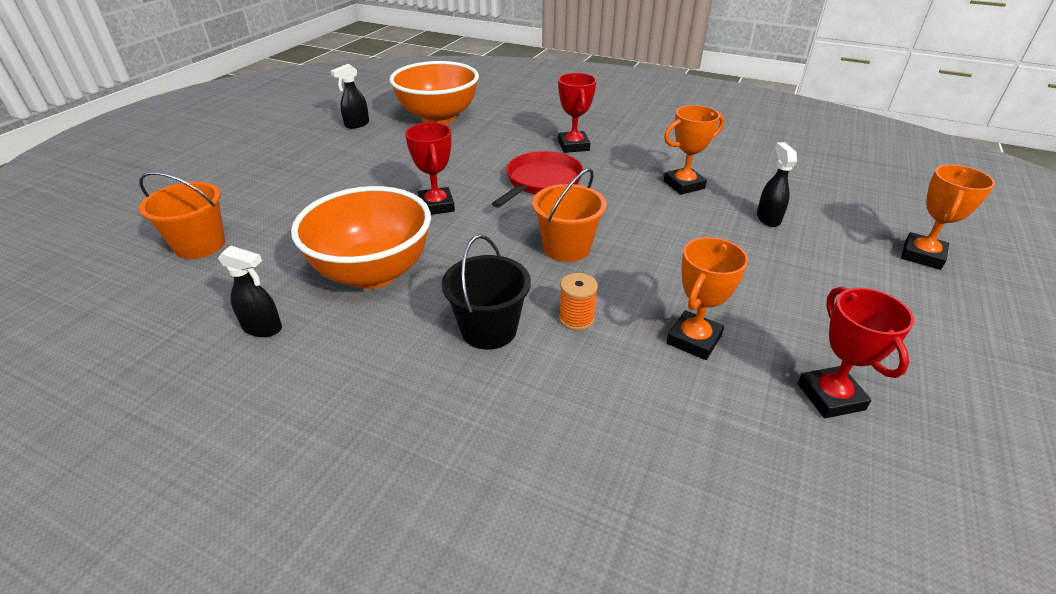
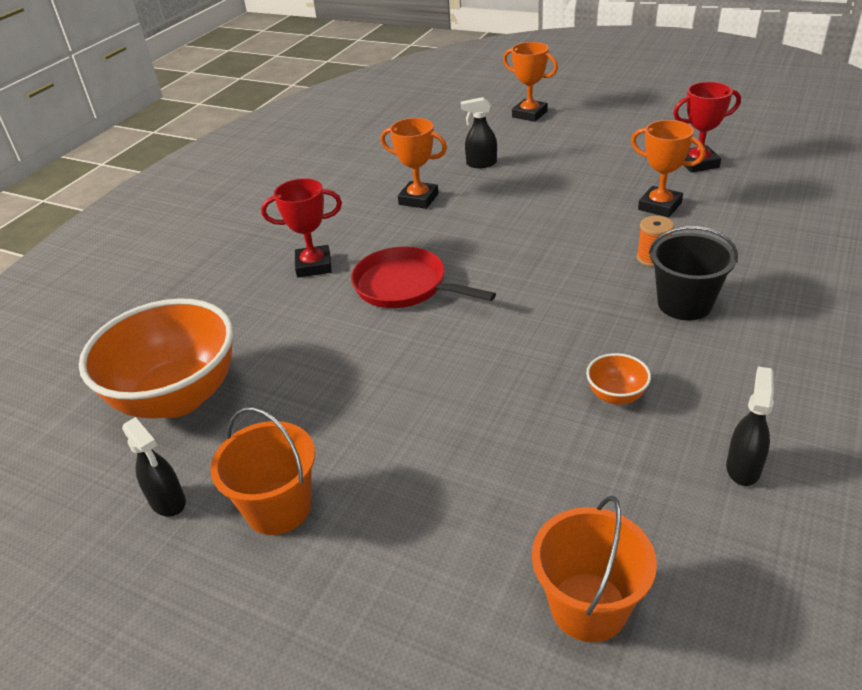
camera: 85 degrees left, 0 degrees up
(373, 273) = (616, 396): orange bowl -> orange bowl, size x0.40
(436, 206) = (461, 364): red trophy -> none
(566, 248) = (543, 265): orange bucket -> orange bucket (278, 507)
(684, 185) = (418, 199): orange trophy -> orange trophy turned 45 degrees counterclockwise

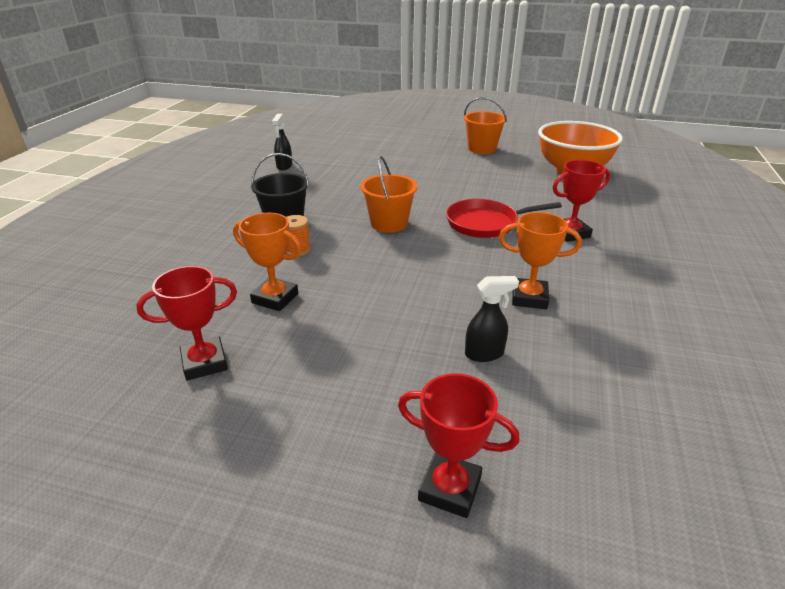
camera: 165 degrees right, 5 degrees down
(168, 502) = (530, 147): black spray bottle -> none
(405, 286) = (486, 223): red pan -> red pan turned 150 degrees clockwise
(529, 114) = (450, 489): orange trophy -> red trophy
(588, 606) = (354, 139): orange bucket -> orange bucket (389, 223)
(616, 396) = (337, 182): orange bowl -> none

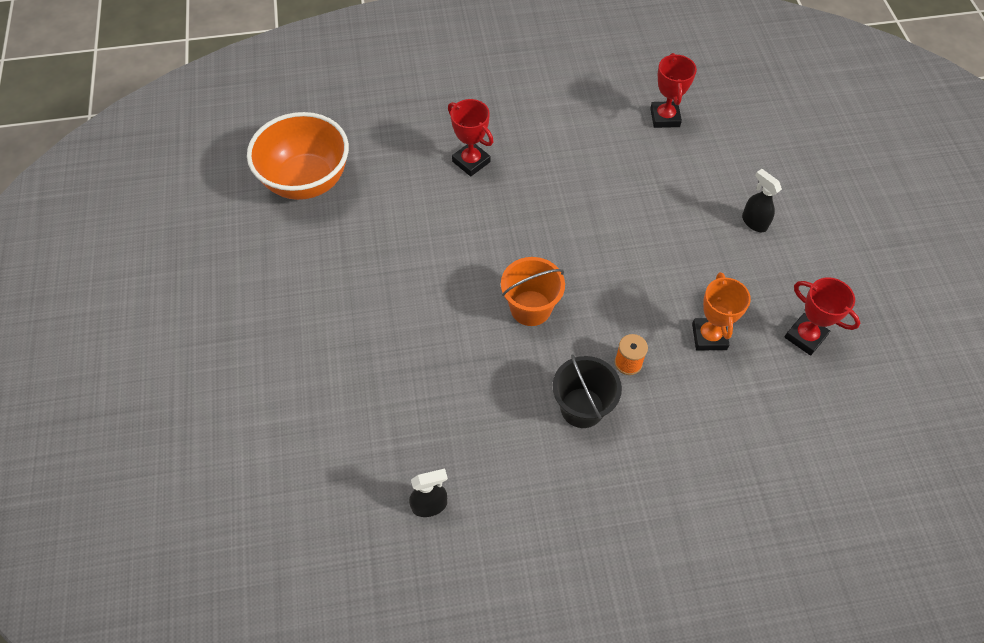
camera: 115 degrees left, 25 degrees up
(450, 489) = (794, 170): red trophy -> red trophy (665, 117)
(482, 148) = (259, 286): orange bucket -> none
(484, 354) = (681, 181): black spray bottle -> black spray bottle (754, 222)
(486, 223) = (485, 228): red pan -> none
(529, 298) = (597, 171): orange trophy -> none

